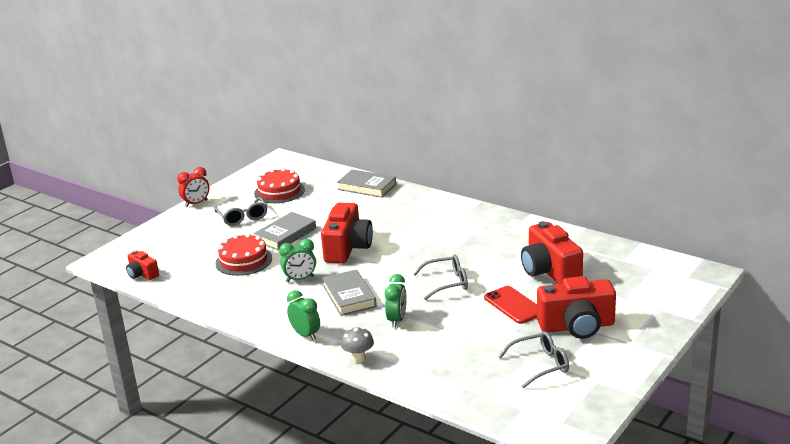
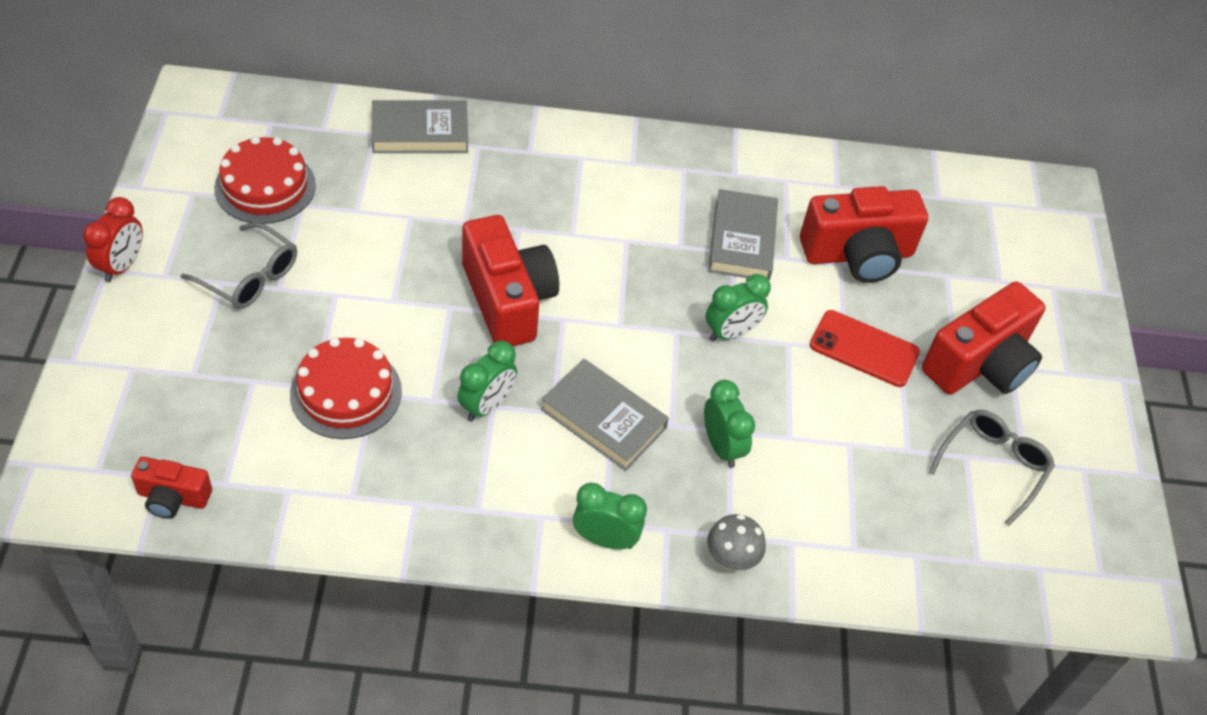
camera: 40 degrees left, 25 degrees up
(286, 235) = (370, 300): grey book -> grey book (742, 240)
(446, 283) = (731, 333): grey glasses -> green clock
(549, 271) = (858, 255): red camera -> red camera turned 45 degrees counterclockwise

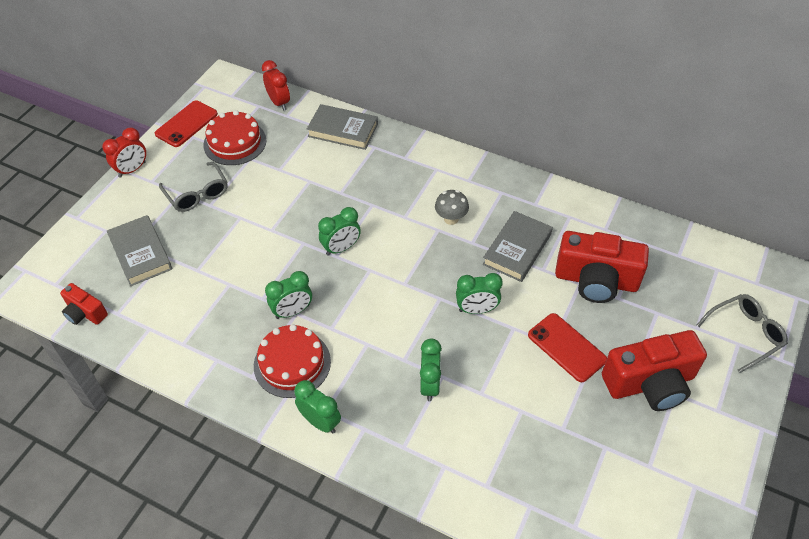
camera: 30 degrees right, 0 degrees up
(171, 176) = (186, 124): none -> red phone
(300, 112) = (279, 102): none -> red clock
(346, 392) = (213, 279): red cake -> red cake (292, 363)
(508, 300) = (341, 248): red camera -> green clock
(603, 418) = (361, 342): grey book -> grey book (141, 253)
(731, 559) = (396, 463): grey mushroom -> grey mushroom (451, 219)
(992, 466) = (622, 461): grey glasses -> grey glasses (744, 334)

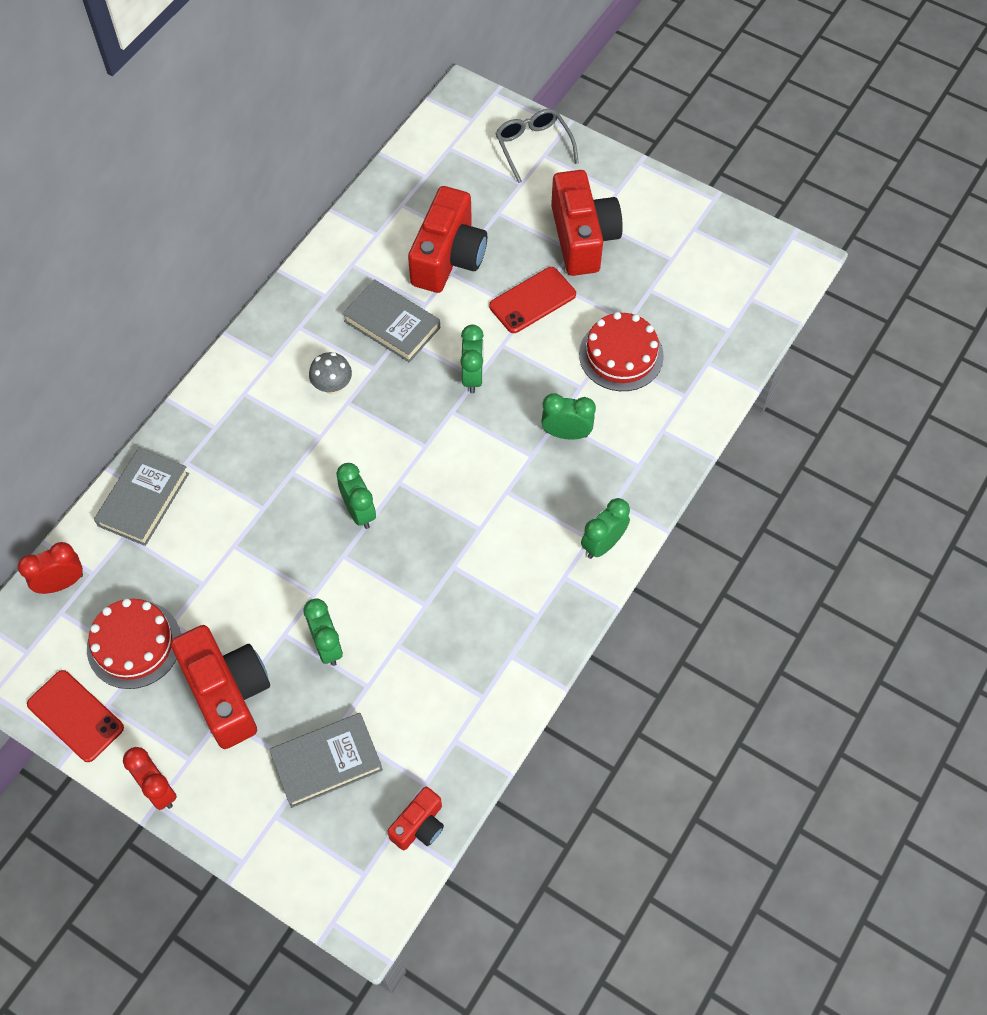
camera: 85 degrees left, 10 degrees up
(197, 193) = (228, 693): grey glasses -> red camera
(292, 311) = (450, 570): green clock -> green clock (327, 646)
(292, 363) = (524, 572): red cake -> red cake (621, 355)

